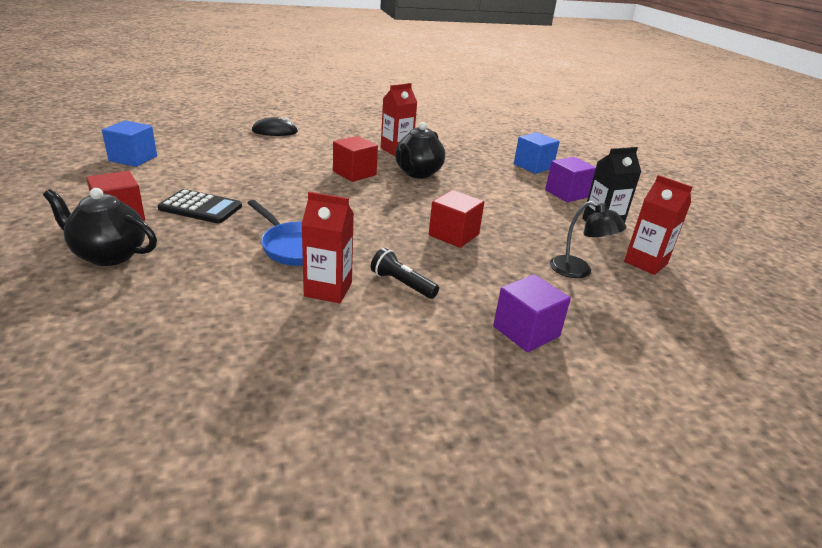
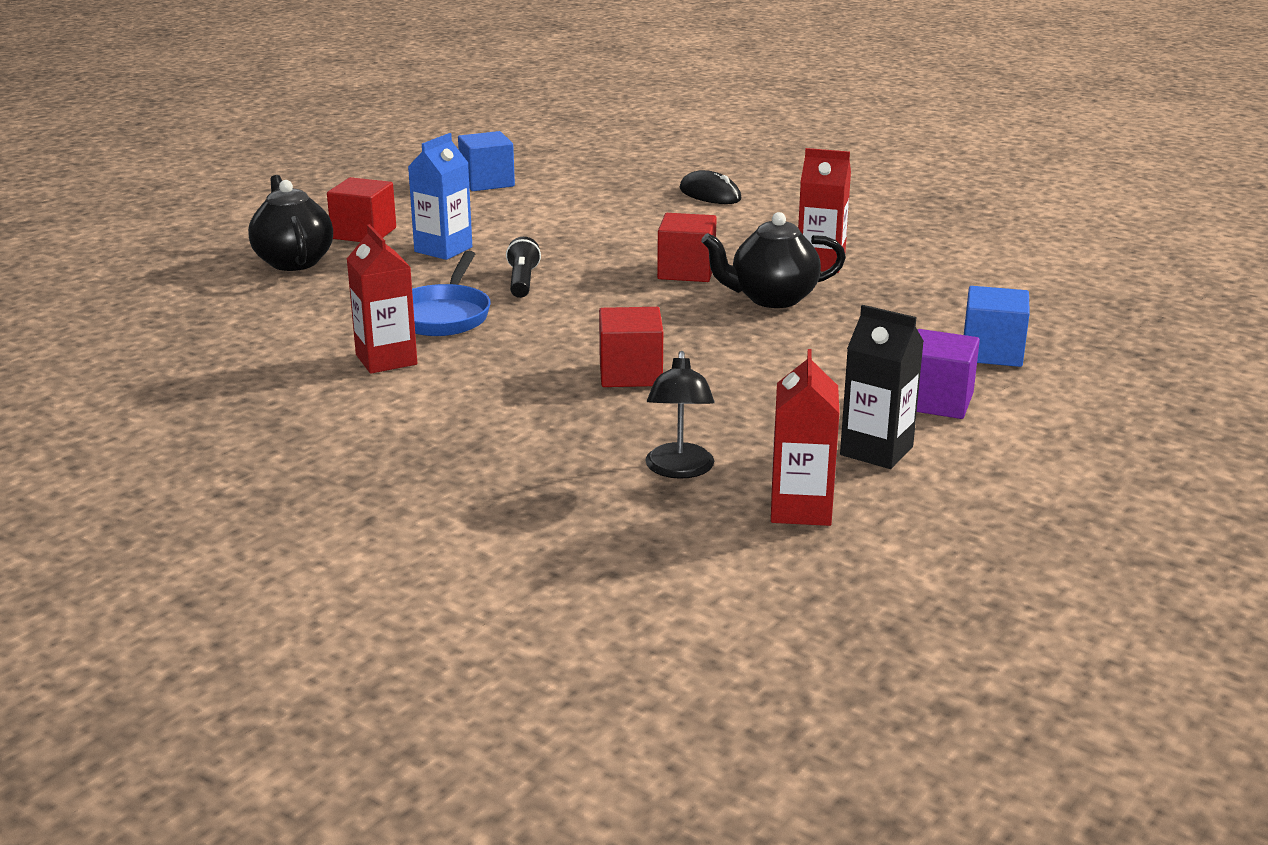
camera: 55 degrees right, 5 degrees down
(200, 207) = (443, 249): black calculator -> blue carton
(402, 284) = (458, 386): black flashlight -> black flashlight (522, 281)
(526, 331) = (467, 476): purple cube -> none

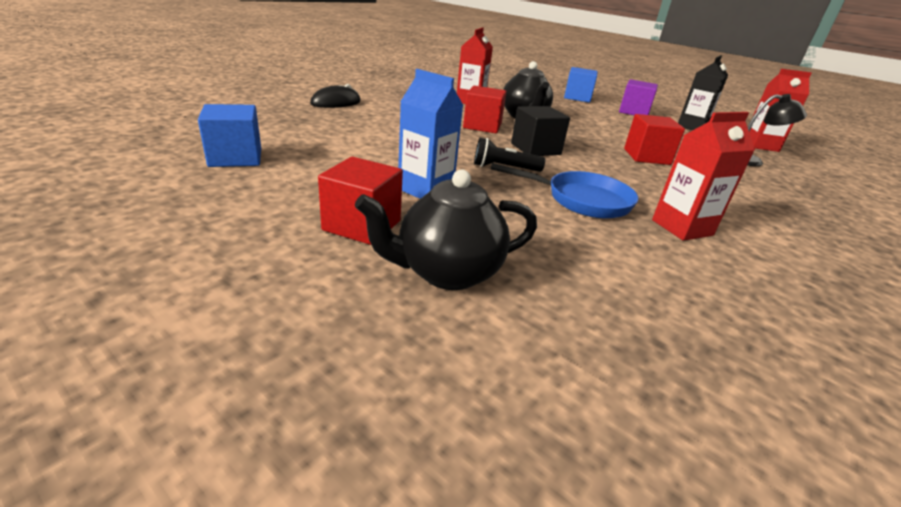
camera: 90 degrees left, 5 degrees up
(607, 300) = (535, 149): none -> black cube

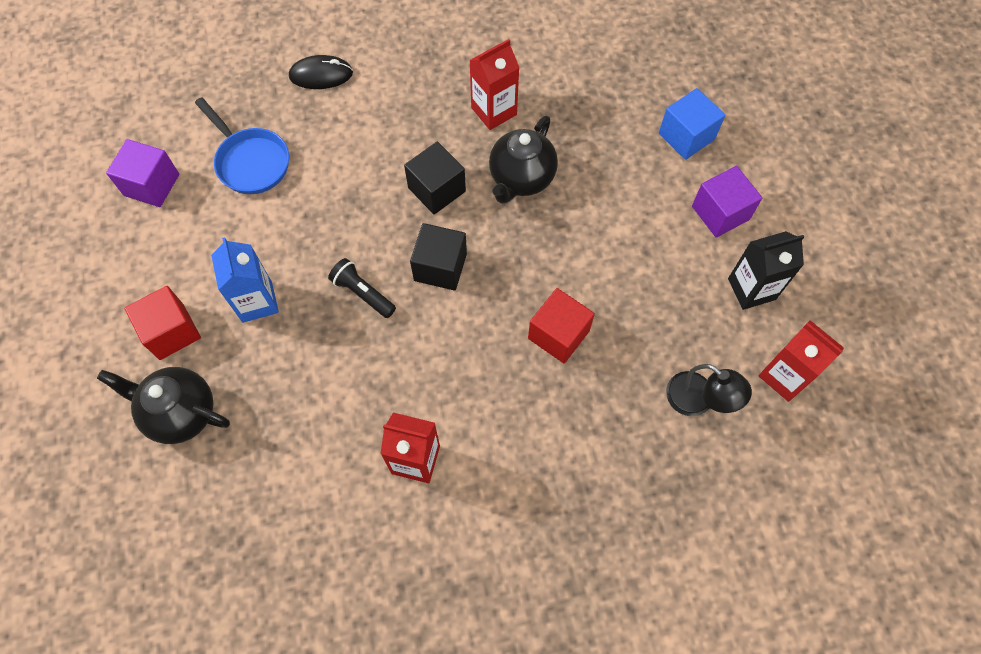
camera: 40 degrees right, 35 degrees up
(235, 157) = (152, 185): blue cube -> purple cube
(482, 126) = (436, 189): red cube -> black cube
(581, 200) = (375, 379): blue pan -> blue pan (250, 161)

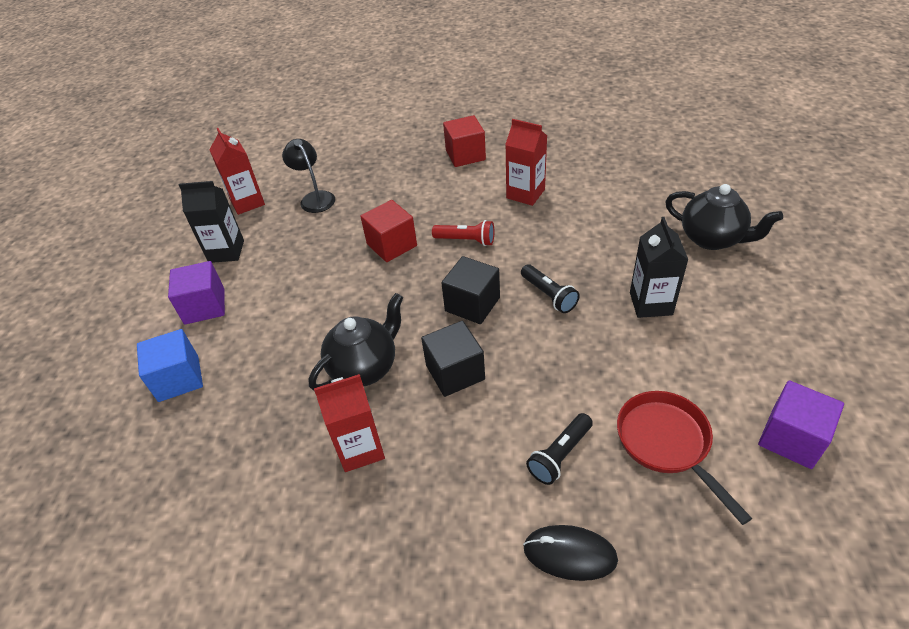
camera: 160 degrees left, 20 degrees down
(171, 332) = (732, 293): red cube -> red cube (465, 155)
(250, 161) = (667, 443): blue pan -> red pan
(257, 301) = (650, 303): blue carton -> black carton
(334, 137) = (560, 455): none -> black flashlight
(472, 358) = (466, 240): none -> red flashlight

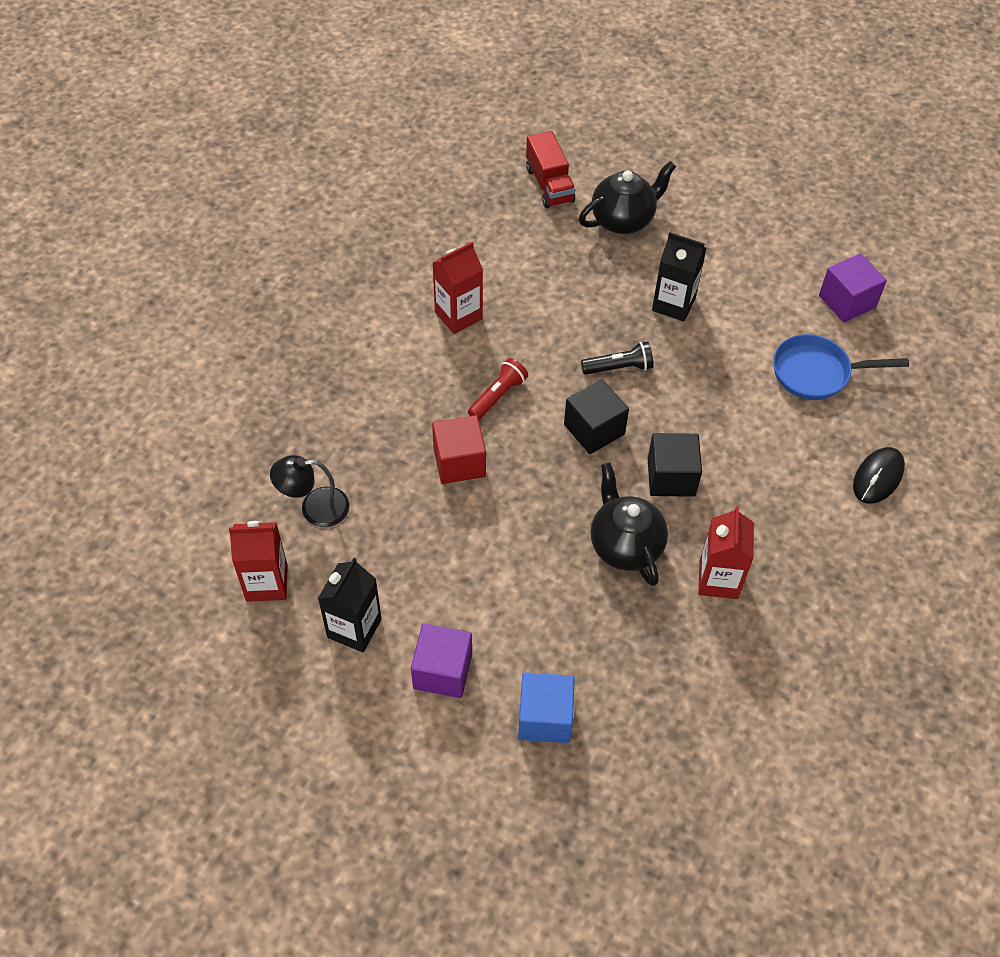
camera: 70 degrees left, 10 degrees up
(465, 155) = (346, 334): red cube -> none
(560, 455) = (794, 443): black flashlight -> none
(667, 443) = (816, 373): red pan -> blue pan
(701, 187) = (549, 185): none -> red truck

